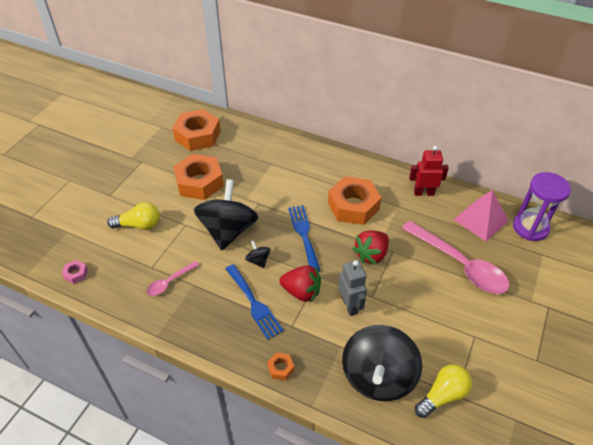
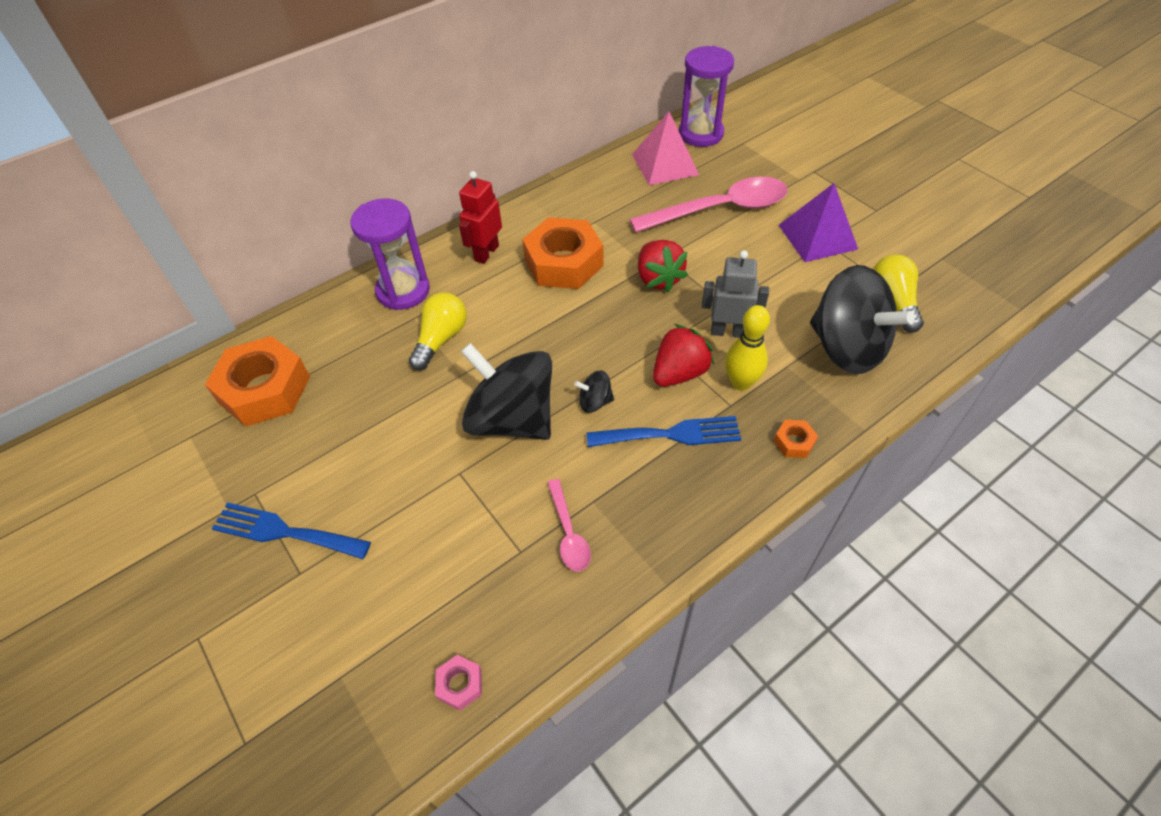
camera: 60 degrees left, 5 degrees up
(139, 225) = (412, 543): yellow light bulb -> yellow light bulb (441, 339)
(199, 182) = (379, 423): orange nut -> none
(287, 151) = (403, 291): none -> purple hourglass
(304, 234) = (579, 332): blue fork -> blue fork (284, 531)
(312, 325) = (741, 382): none -> yellow bowling pin
(423, 193) = (589, 190): red robot -> red robot (486, 253)
(476, 330) = (817, 237): none -> purple pyramid

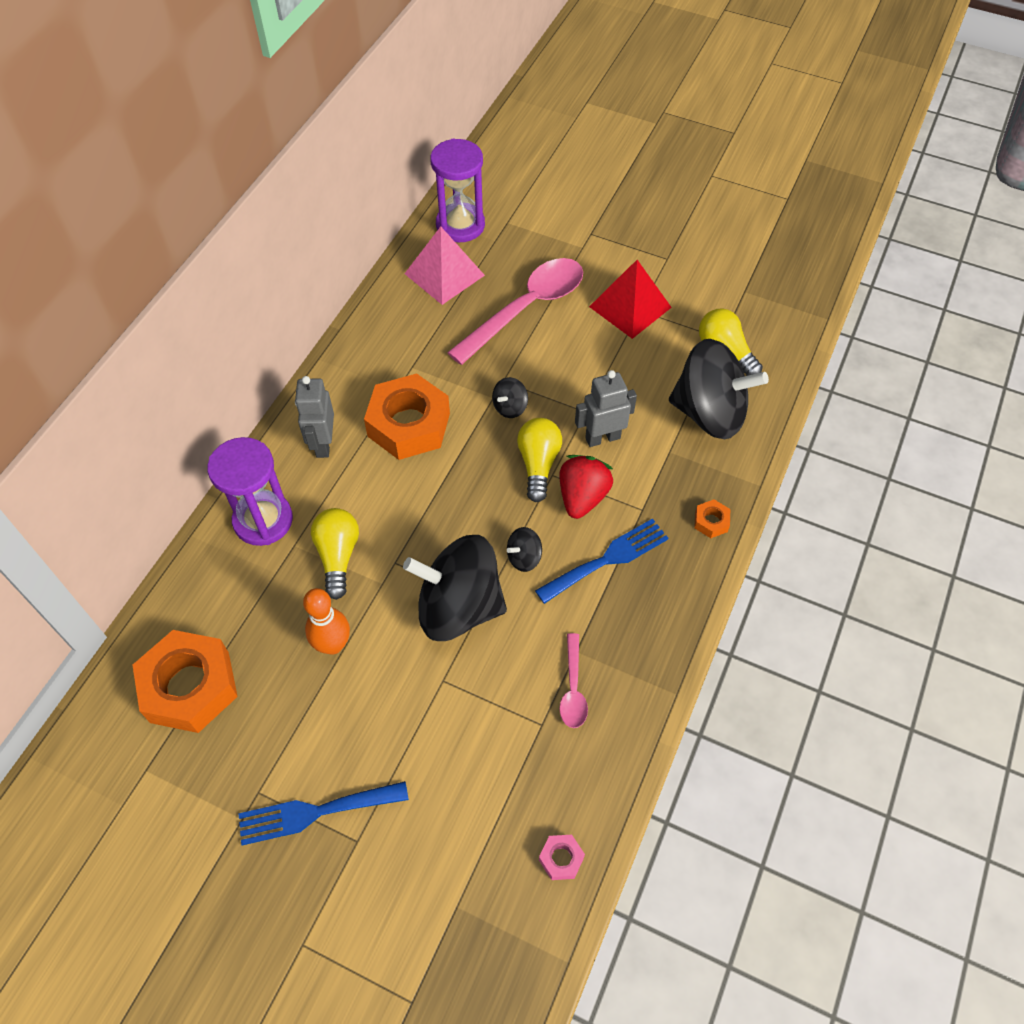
camera: 30 degrees left, 5 degrees up
(390, 405) = (333, 645): none -> orange bowling pin
(486, 253) = (323, 444): red robot -> grey robot
(569, 533) = (573, 689): pink spoon -> pink spoon turned 45 degrees clockwise
(655, 332) = (538, 464): none -> yellow light bulb
(658, 279) = (510, 407): red strawberry -> black spinning top
(741, 382) = (640, 484): yellow bowling pin -> none
(817, 237) = (630, 307): purple pyramid -> red pyramid

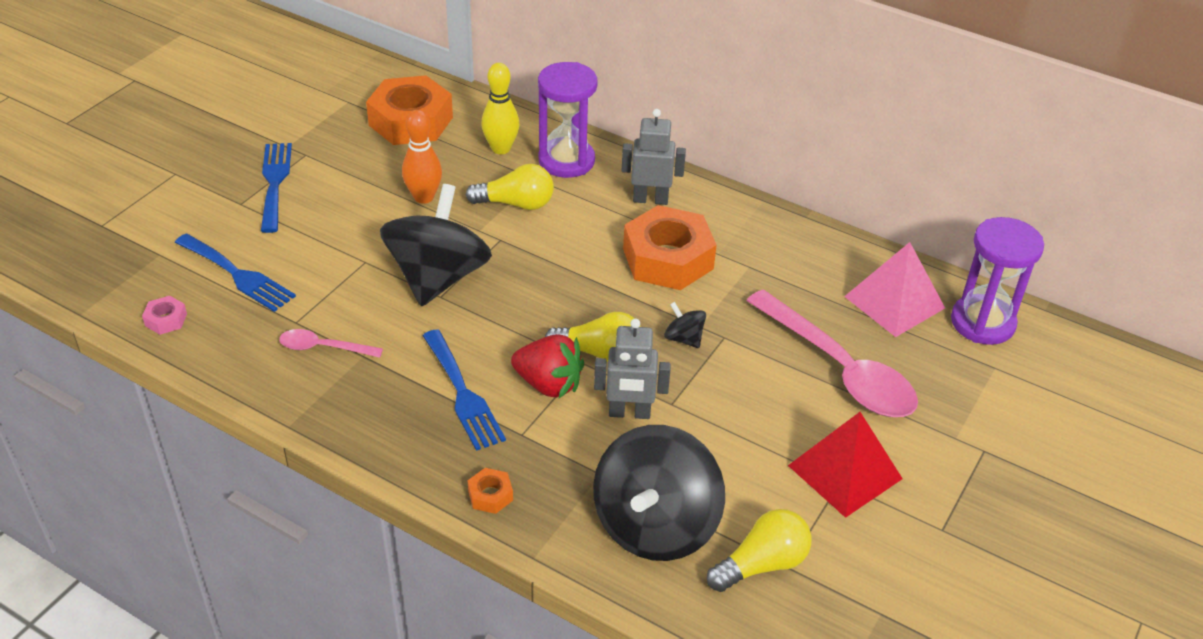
camera: 95 degrees right, 15 degrees down
(243, 584) = (501, 149): none -> yellow bowling pin
(481, 804) = (238, 275): none -> blue fork
(524, 557) = (482, 329): black spinning top -> none
(602, 438) = (629, 413): grey robot -> grey robot turned 105 degrees clockwise

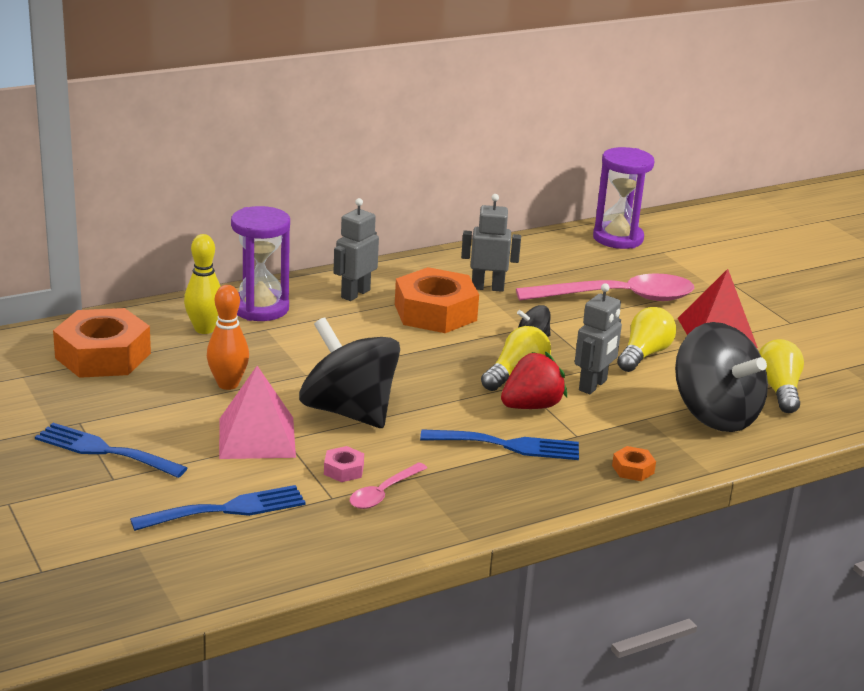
camera: 60 degrees left, 15 degrees down
(166, 320) = (250, 568): pink nut -> pink nut (343, 470)
(516, 204) = (291, 347): yellow light bulb -> yellow light bulb (644, 354)
(755, 272) = (487, 287): none -> grey robot
(894, 302) = (569, 256): pink pyramid -> pink pyramid (256, 437)

